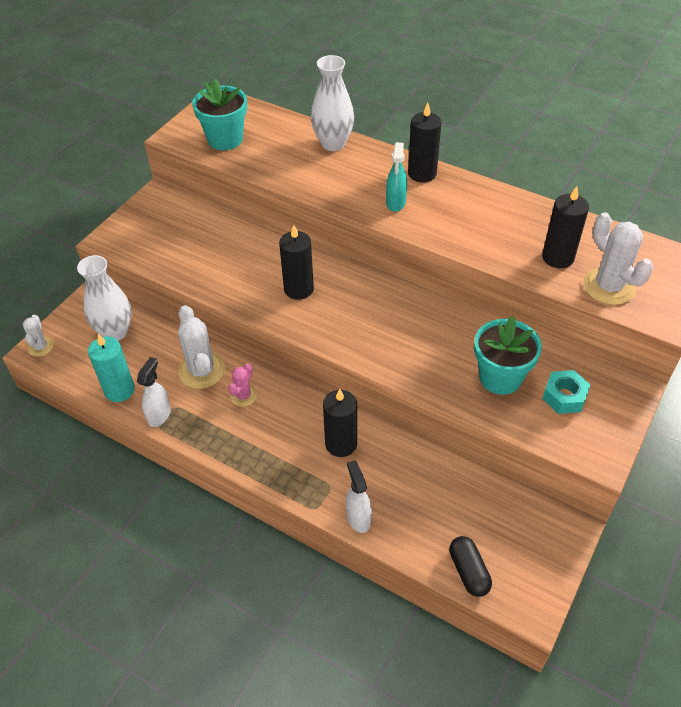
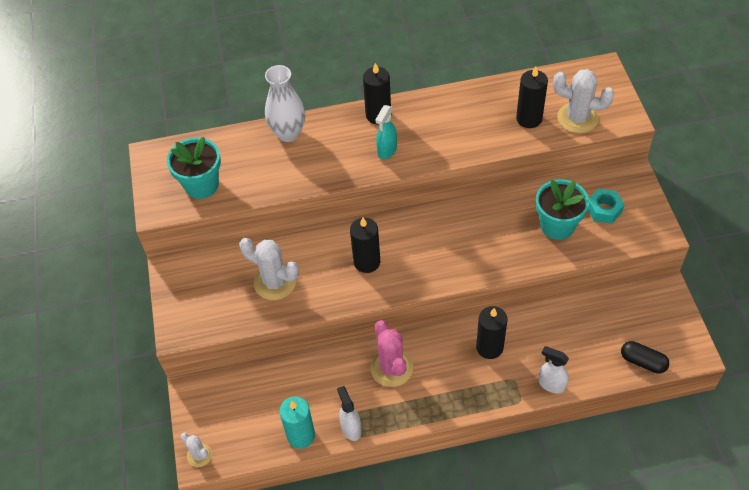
camera: 40 degrees left, 5 degrees up
(115, 332) = (243, 398): white vase -> none
(201, 370) = (342, 374): white cactus -> white cactus (275, 282)
(243, 396) = (391, 368): pink cactus -> pink cactus, size x1.78
(395, 203) = (387, 150): turquoise spray bottle -> turquoise spray bottle turned 60 degrees clockwise

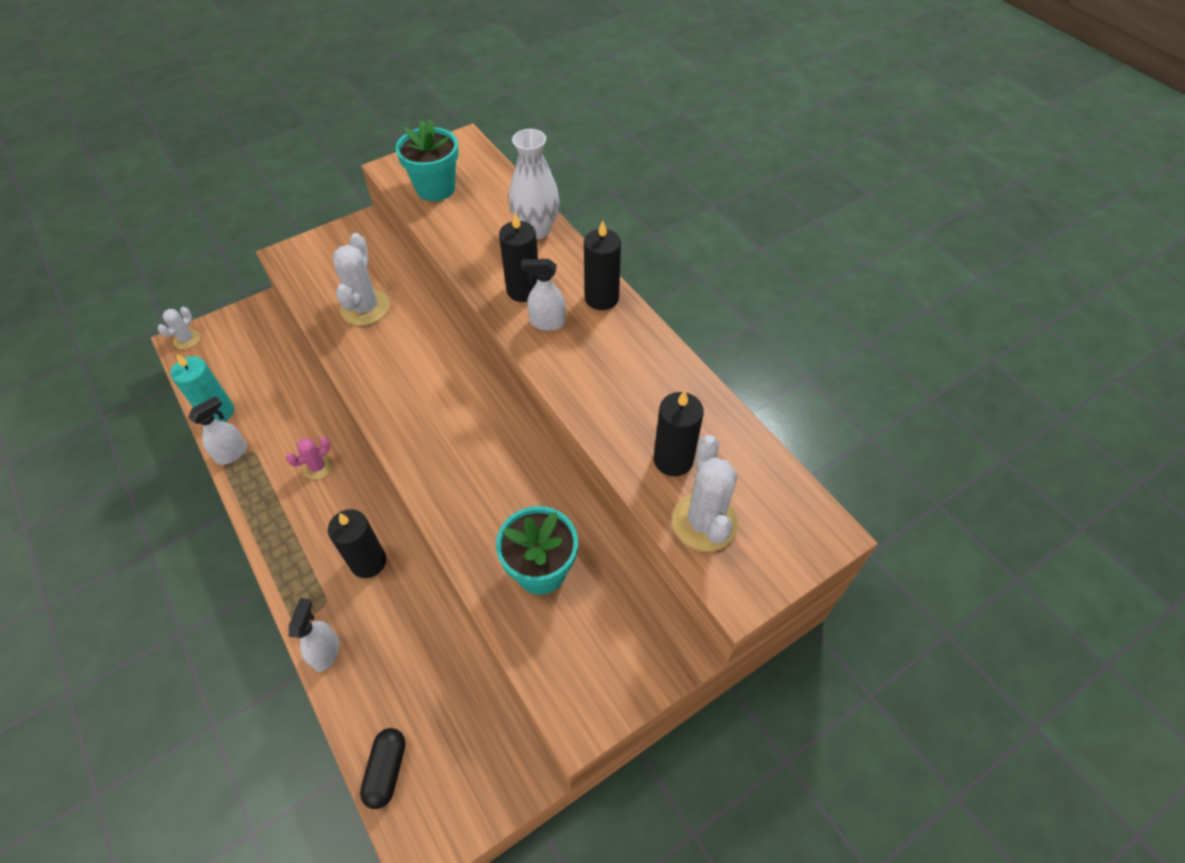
camera: 65 degrees right, 0 degrees up
(367, 262) = (416, 378): black candle -> black candle (523, 290)
(387, 150) = (547, 323): turquoise spray bottle -> white spray bottle
(391, 368) = (318, 467): pink cactus -> pink cactus, size x0.56
(604, 210) = (593, 627): turquoise nut -> none

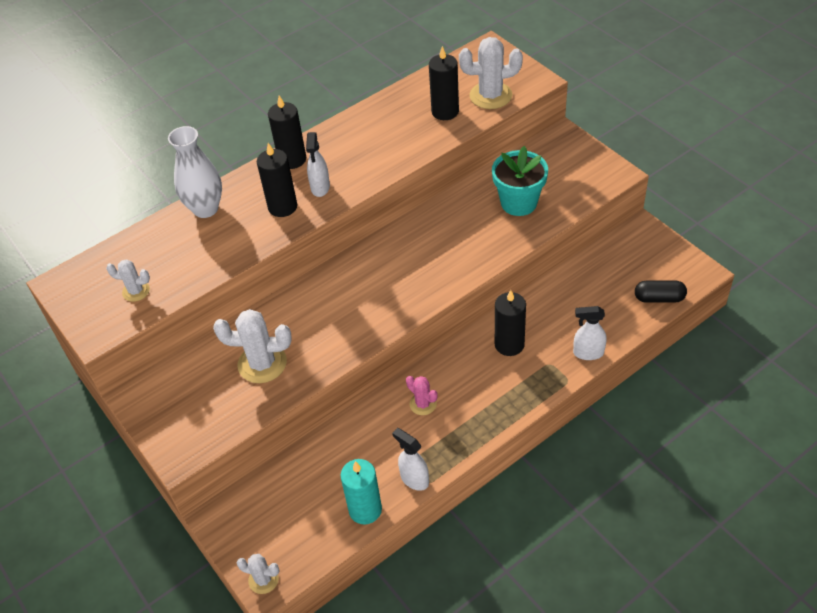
camera: 90 degrees left, 5 degrees down
(435, 188) = (136, 291): turquoise flower pot -> white cactus

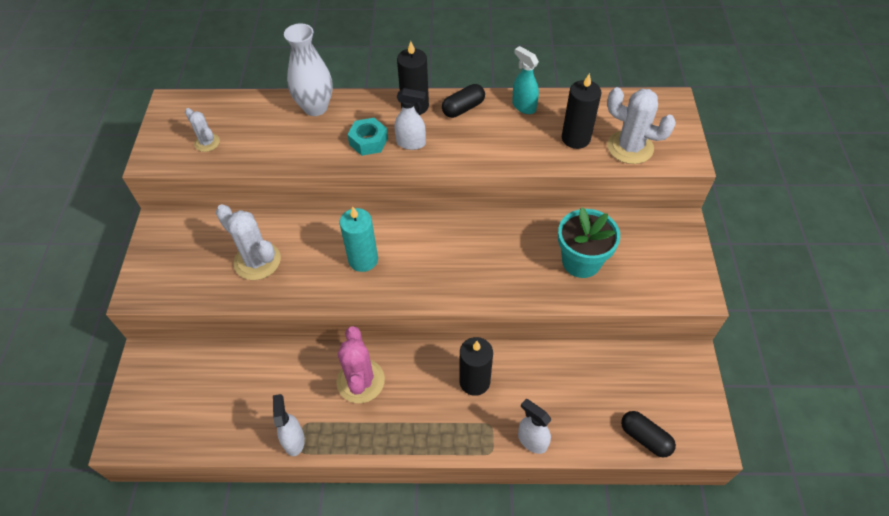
camera: 35 degrees right, 5 degrees up
(263, 579) = (124, 432): white cactus -> none
(282, 207) = (368, 141): black candle -> turquoise nut
(320, 188) = (411, 143): white spray bottle -> white spray bottle turned 120 degrees counterclockwise
(334, 139) = (463, 108): none -> black capsule
(365, 510) = (238, 436): turquoise candle -> turquoise candle (363, 260)
(381, 111) = (523, 106): none -> turquoise spray bottle
(423, 404) = (360, 381): pink cactus -> pink cactus, size x1.78

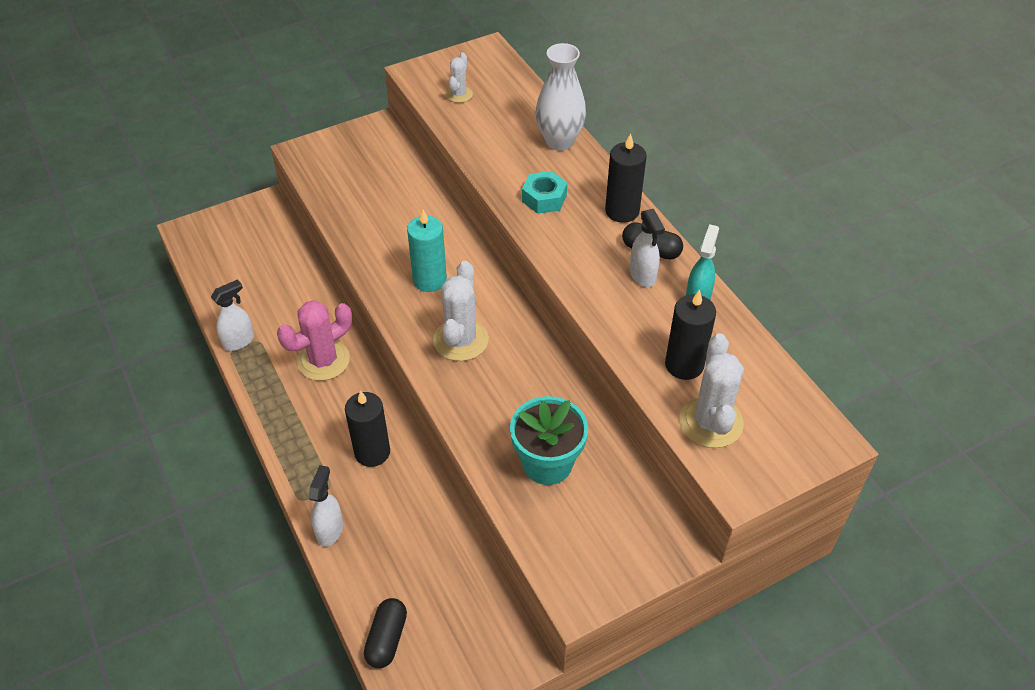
camera: 60 degrees right, 5 degrees down
(257, 261) = (380, 208): white cactus -> white cactus (461, 340)
(411, 143) = (566, 231): white spray bottle -> white spray bottle (642, 276)

